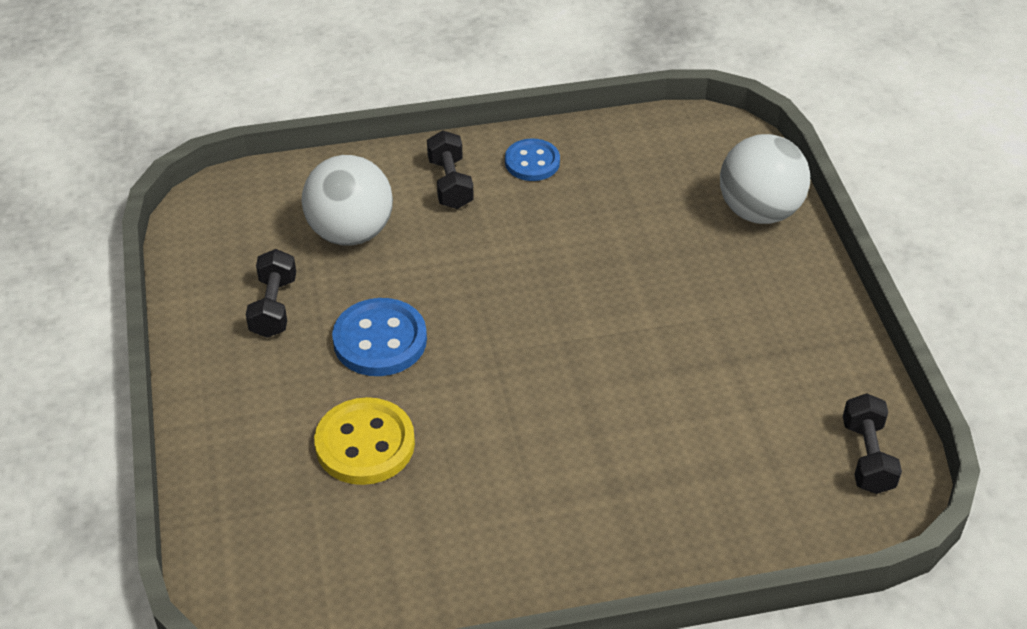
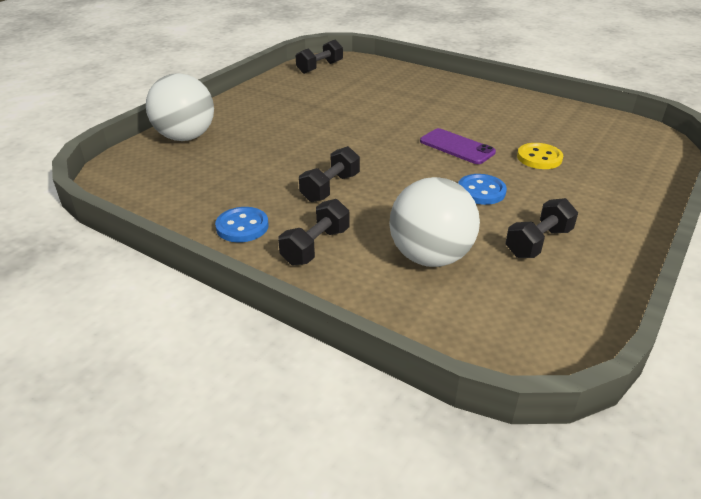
camera: 135 degrees left, 10 degrees down
(365, 444) = (539, 158): yellow button -> yellow button, size x0.66
(380, 340) = (481, 191): blue button -> blue button, size x0.66
(474, 398) = (457, 147): none -> purple phone
(523, 247) = (330, 188): none -> black dumbbell

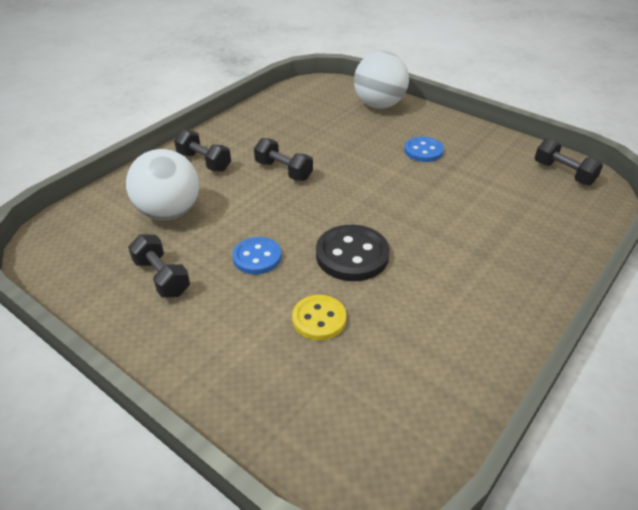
camera: 95 degrees right, 5 degrees up
(242, 226) = (239, 133): blue button -> blue button (423, 151)
(457, 147) = (352, 255): purple phone -> black button

